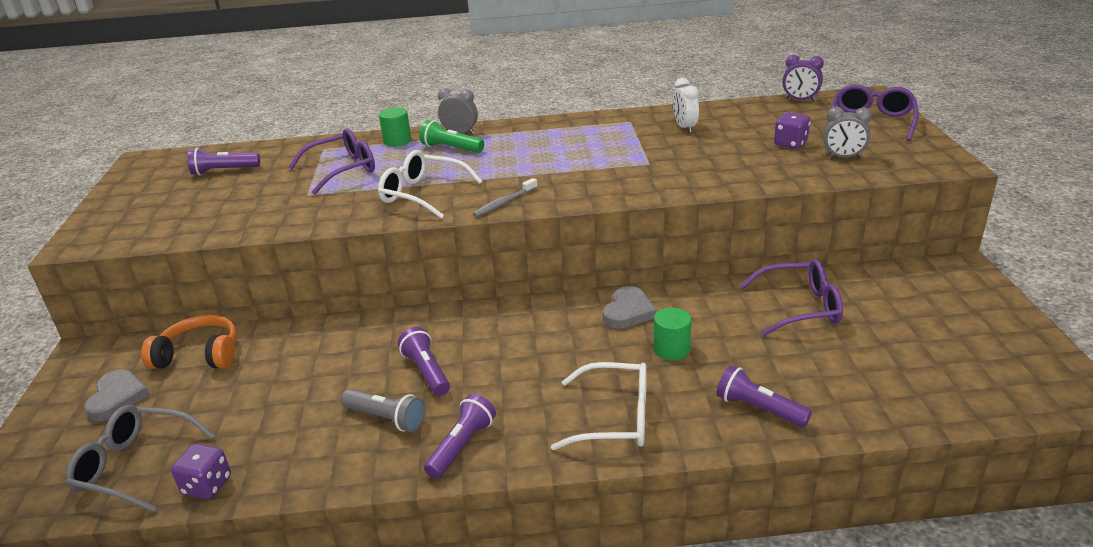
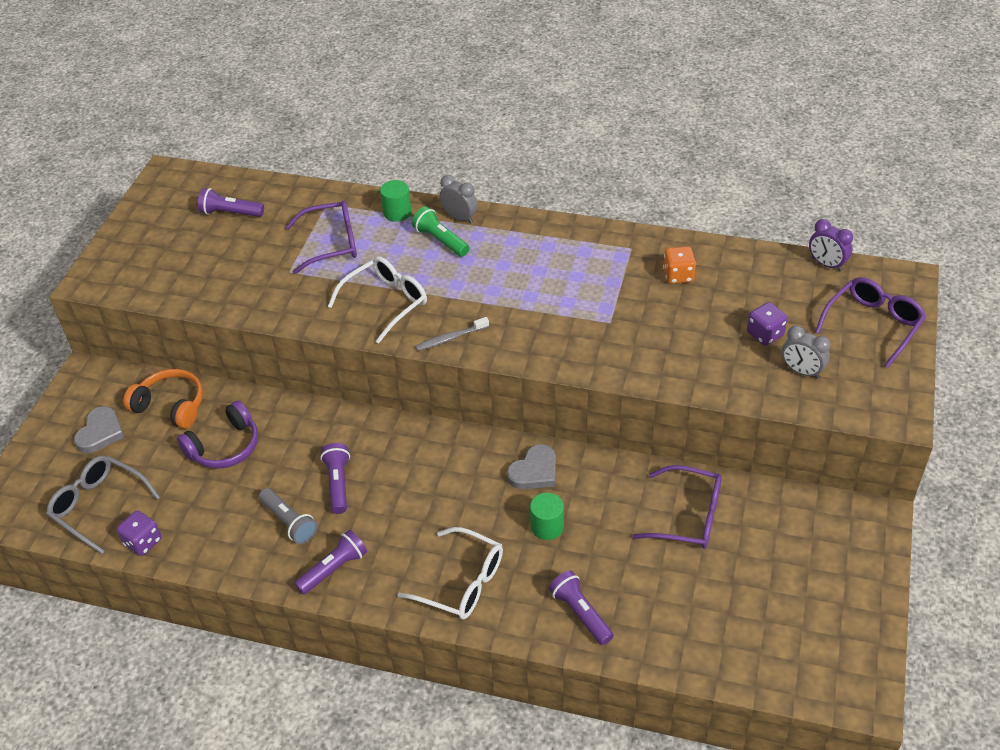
camera: 20 degrees right, 15 degrees up
(279, 373) = (225, 447): none -> purple headphones
(422, 194) = (386, 302): white glasses -> white glasses turned 90 degrees clockwise
(685, 127) = (678, 275): white clock -> orange dice

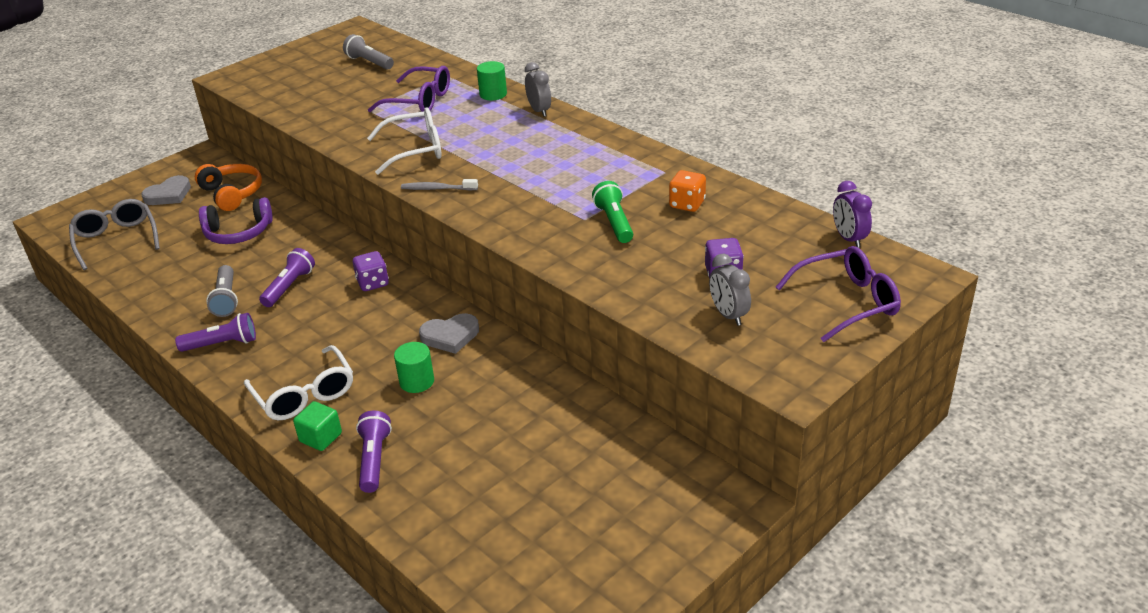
camera: 30 degrees right, 10 degrees down
(143, 542) = (117, 273): purple dice -> purple dice (373, 283)
(230, 213) = (369, 62): purple flashlight -> grey flashlight
(441, 240) = (506, 121): green flashlight -> green flashlight (614, 222)
(516, 615) = (321, 437): none -> green cube
(689, 516) = (549, 424): purple glasses -> none

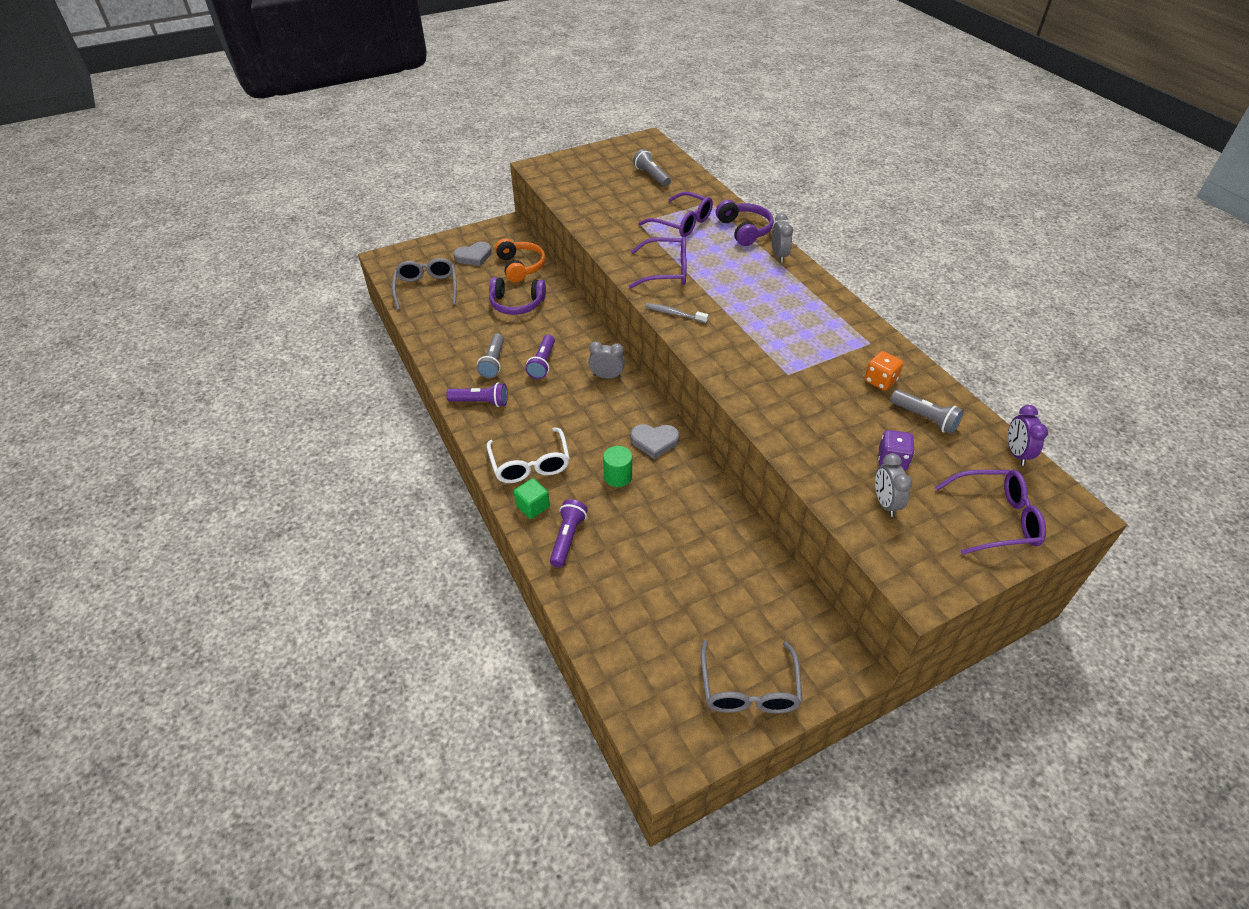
camera: 15 degrees right, 10 degrees up
(289, 287) = (542, 363): purple flashlight -> purple flashlight turned 150 degrees clockwise
(373, 283) = (606, 376): purple dice -> grey clock
(415, 150) = (666, 271): white glasses -> purple glasses
(493, 94) = (744, 230): green cylinder -> purple headphones
(614, 222) = (812, 384): green flashlight -> none
(637, 557) = (749, 689): none -> grey glasses
(745, 228) = (924, 418): none -> grey flashlight

